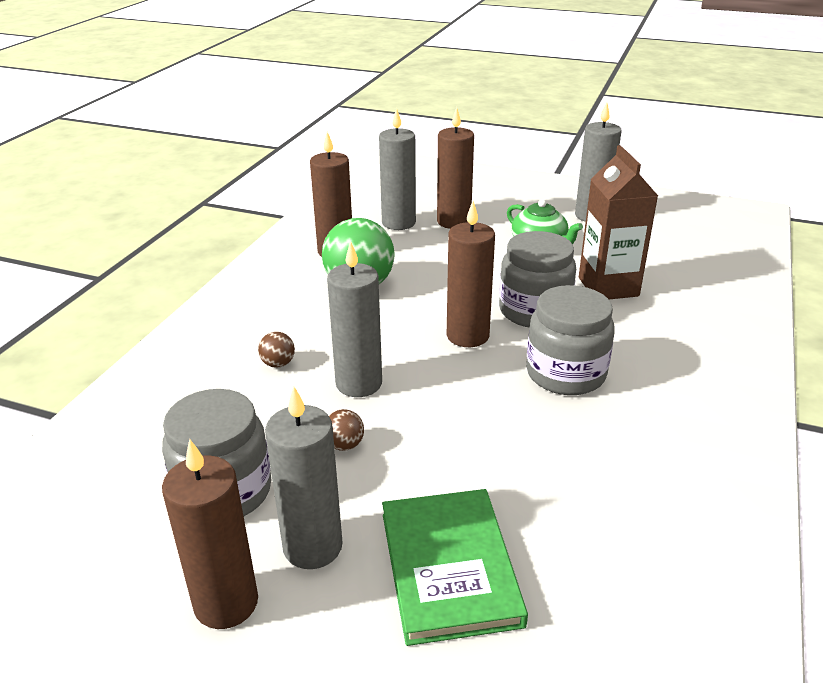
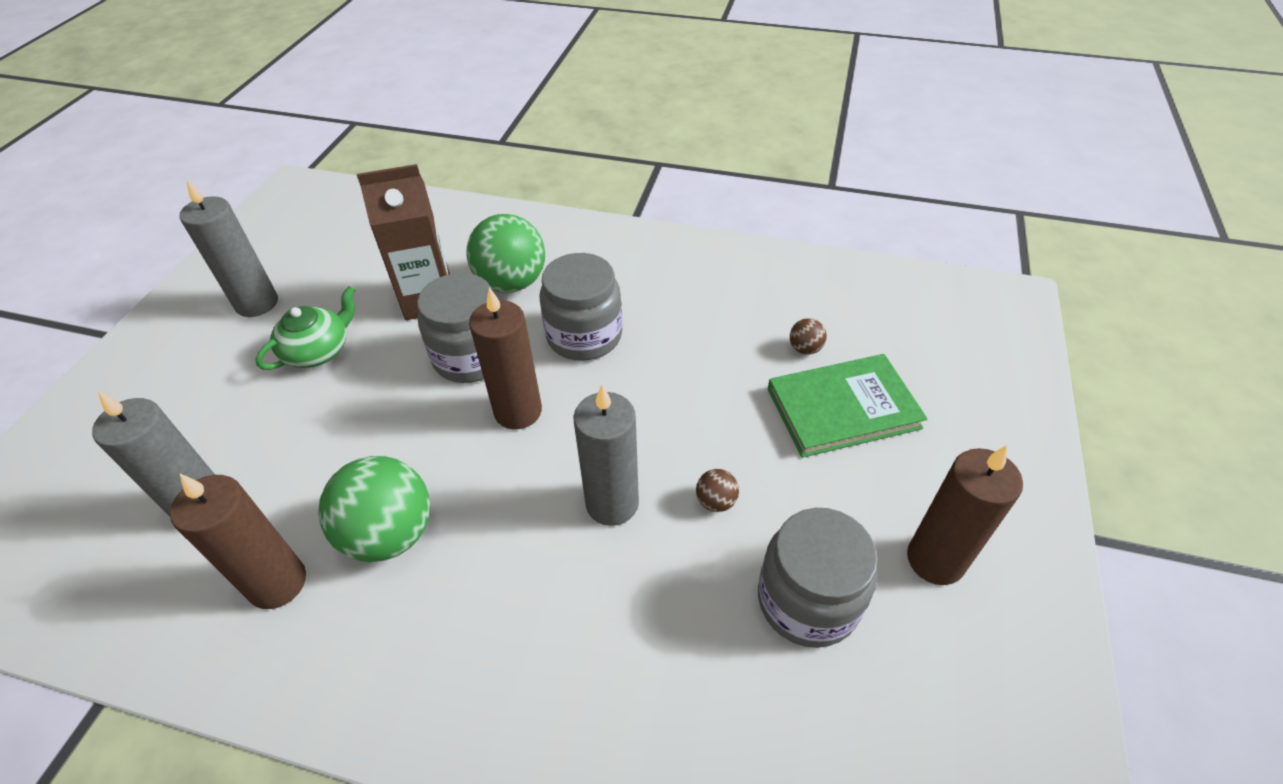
camera: 95 degrees left, 15 degrees up
(278, 364) = (577, 599): brown ball -> brown ball (805, 349)
(312, 546) = (853, 505): grey candle -> none
(453, 222) = (225, 439): brown candle -> none
(640, 330) = (512, 283): none -> green ball

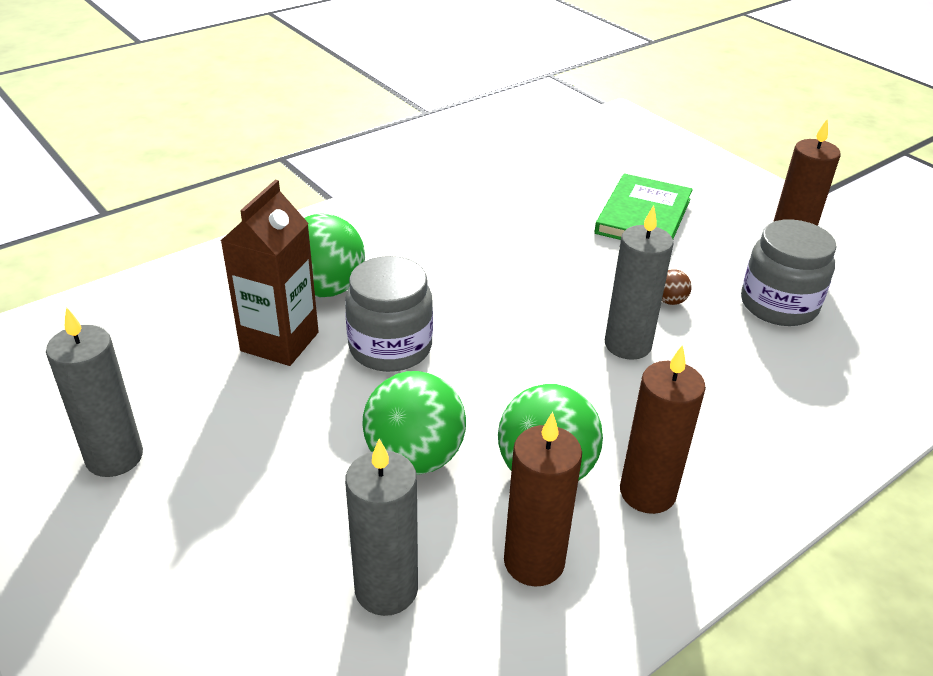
camera: 55 degrees left, 10 degrees down
(318, 351) = (256, 437): green teapot -> none
(352, 444) = (414, 458): none -> green ball
(518, 411) = (485, 349): brown candle -> brown candle (647, 492)
(584, 336) = (442, 282): grey jar -> none
(805, 349) = (575, 202): brown ball -> none

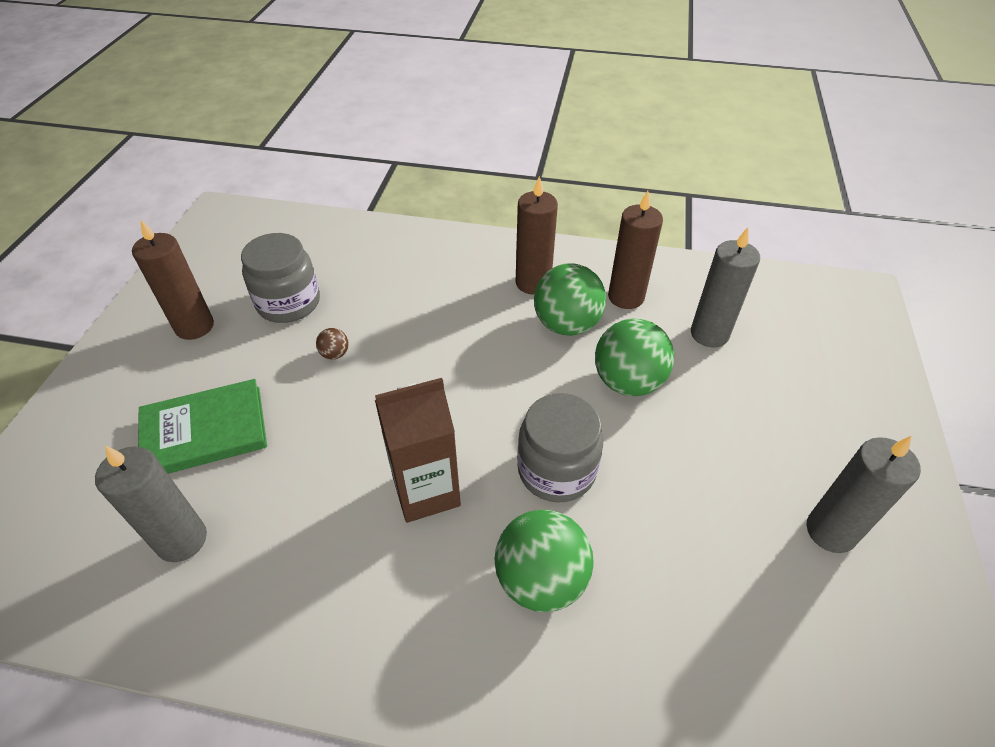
camera: 130 degrees left, 10 degrees up
(279, 342) = (633, 547): brown carton -> brown carton (426, 491)
(627, 345) = (412, 349): grey candle -> grey candle (182, 540)

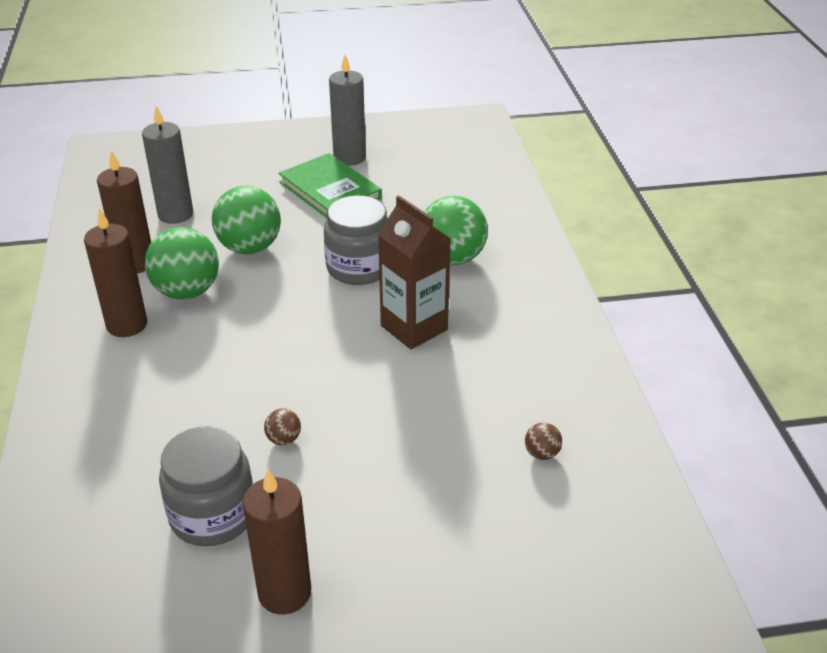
camera: 110 degrees left, 10 degrees down
(182, 540) = (542, 454): grey candle -> brown ball
(205, 431) = (429, 497): green book -> green book (330, 190)

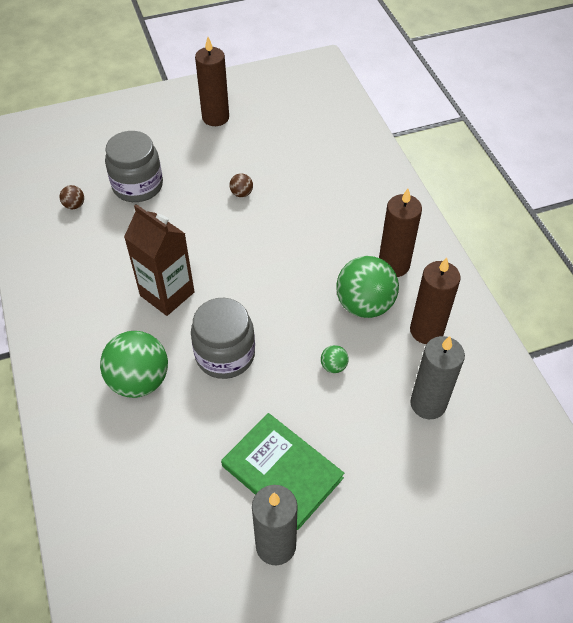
camera: 170 degrees right, 15 degrees up
(213, 515) = (267, 146): grey jar -> grey jar (138, 186)
(250, 248) = (333, 366): green ball -> green ball, size x0.43

